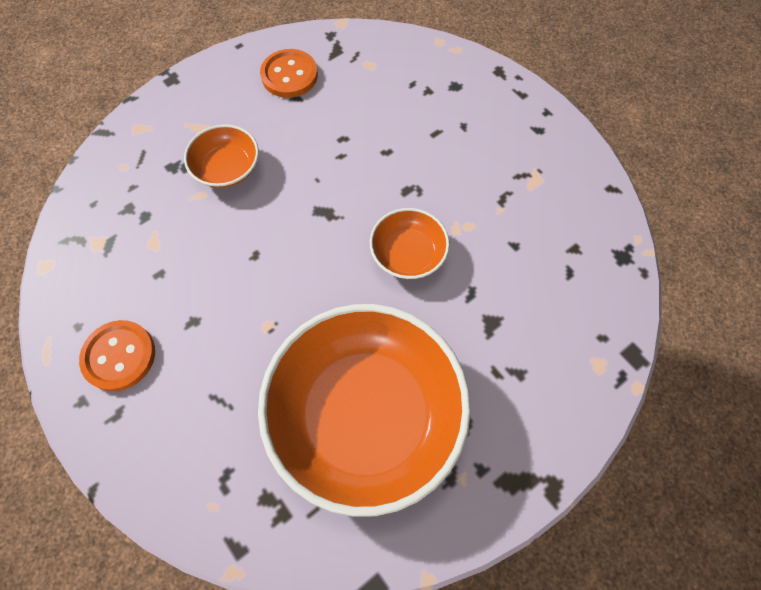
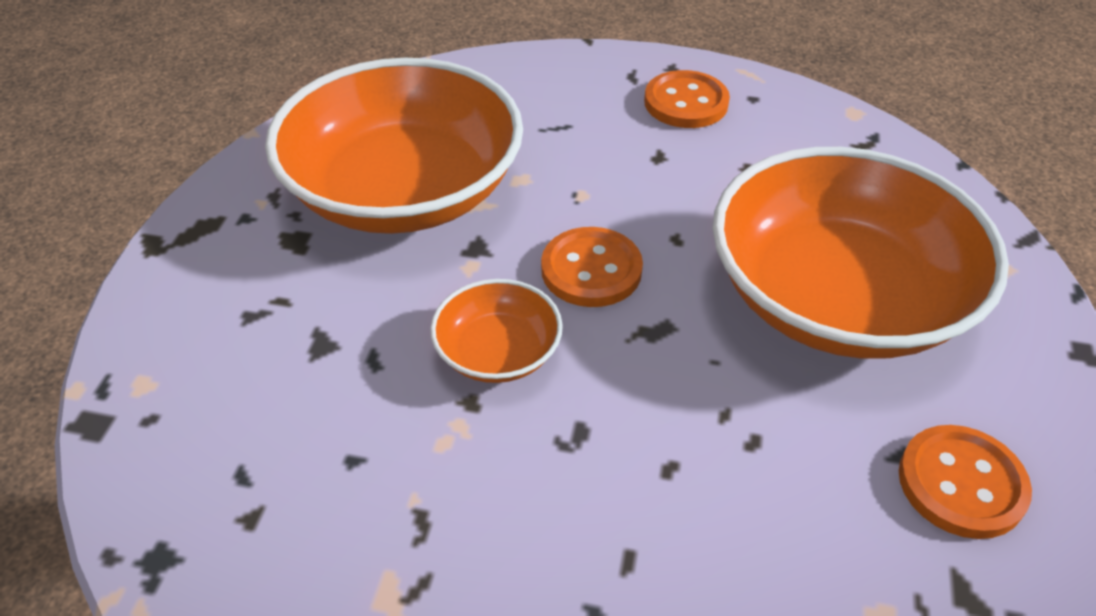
camera: 140 degrees right, 20 degrees down
(227, 168) = (837, 298): orange bowl -> orange bowl, size x2.21
(318, 268) = (591, 270): none -> orange button

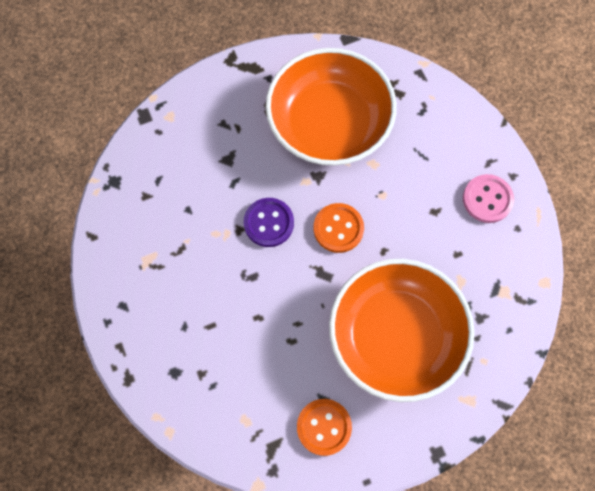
camera: 55 degrees right, 25 degrees up
(498, 352) = (269, 223): orange bowl -> purple button
(686, 102) = (487, 199): orange button -> pink button

